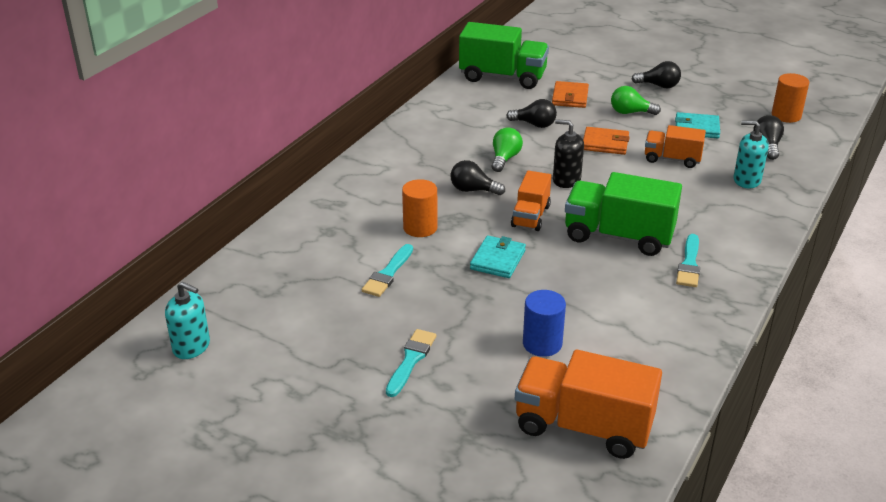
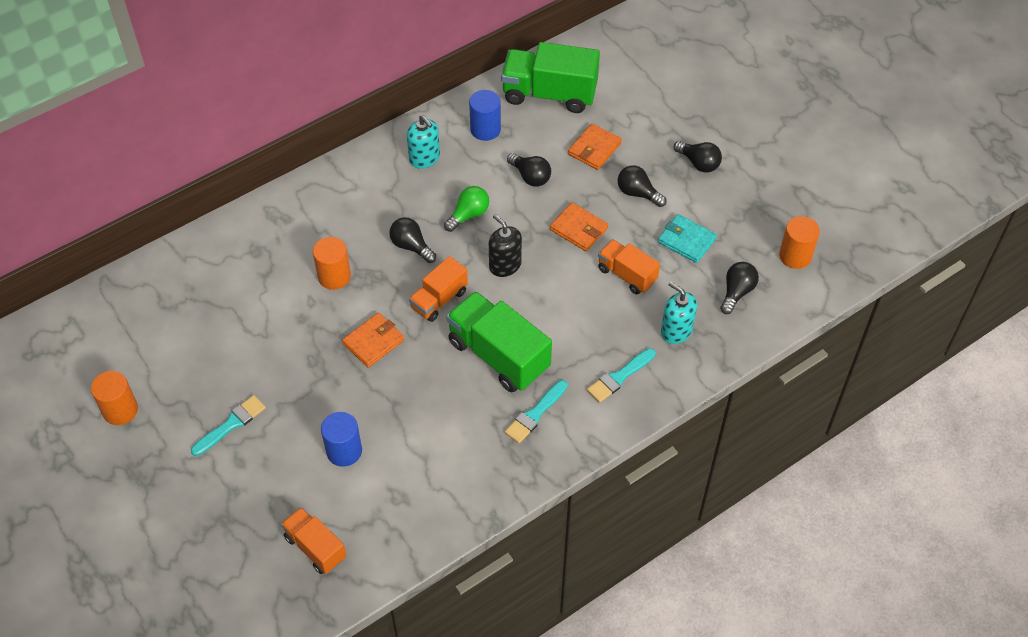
camera: 25 degrees right, 20 degrees up
(191, 347) = (78, 341): turquoise soap dispenser -> turquoise soap dispenser (424, 158)
(281, 386) = (120, 410): none -> orange cylinder
(388, 273) = (273, 321): turquoise brush -> turquoise brush (619, 377)
(469, 107) = (485, 129): none -> blue cylinder
(497, 260) = (373, 342): turquoise wallet -> orange wallet
(503, 77) = (549, 94): green truck -> green truck turned 150 degrees clockwise
(583, 427) = (315, 547): orange truck -> orange truck, size x0.59
(630, 112) = (638, 193): green light bulb -> black light bulb

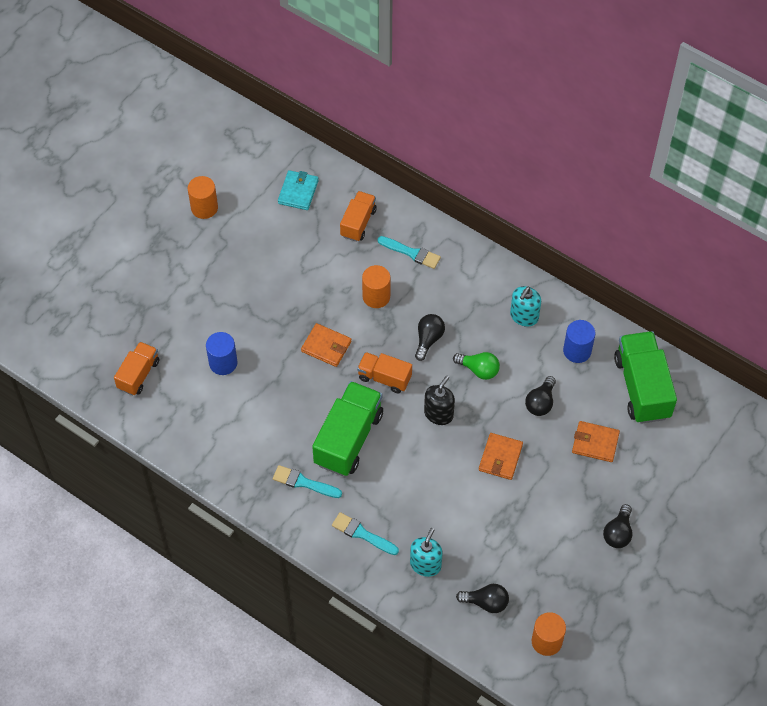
camera: 70 degrees right, 5 degrees up
(231, 424) = (218, 281): turquoise brush -> turquoise brush (411, 253)
(626, 275) = (467, 509): orange truck -> orange truck (358, 223)
(638, 193) = (560, 492): black light bulb -> none
(686, 240) = (525, 547): turquoise wallet -> turquoise wallet (298, 192)

